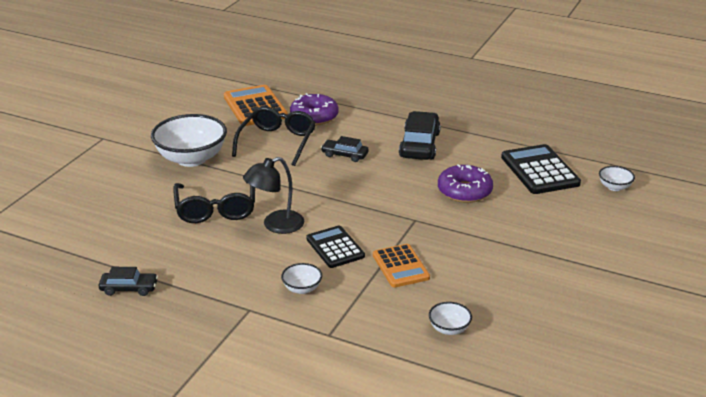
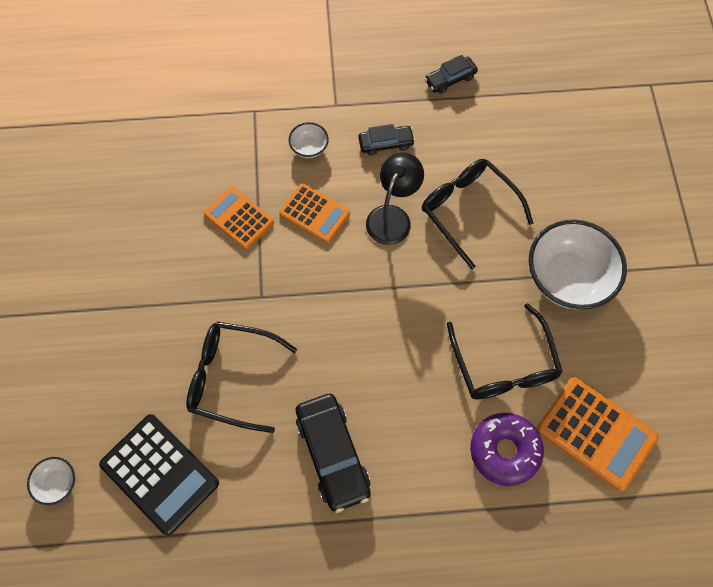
camera: 150 degrees right, 35 degrees up
(335, 247) = (315, 214): black calculator -> orange calculator
(344, 155) = (407, 380): black car -> black car (386, 143)
(449, 329) = (159, 163): white bowl -> none
(464, 191) = (232, 378): purple donut -> black glasses

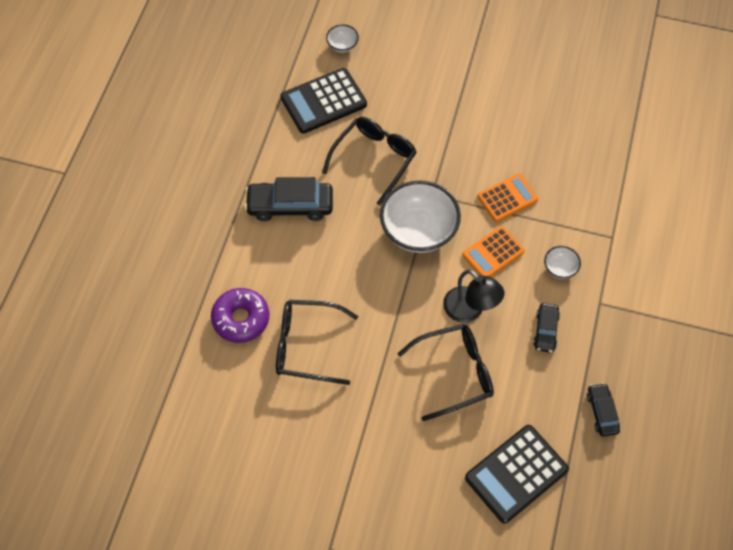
camera: 110 degrees right, 5 degrees down
(543, 131) = (516, 474): none -> black calculator
(567, 278) = (360, 428): white bowl -> white bowl (418, 231)
(596, 433) = (224, 390): orange calculator -> none

